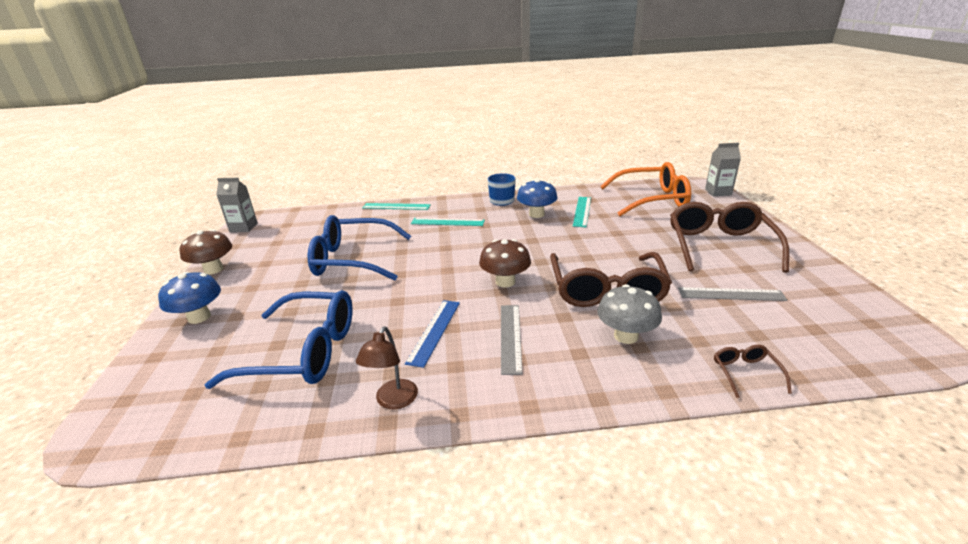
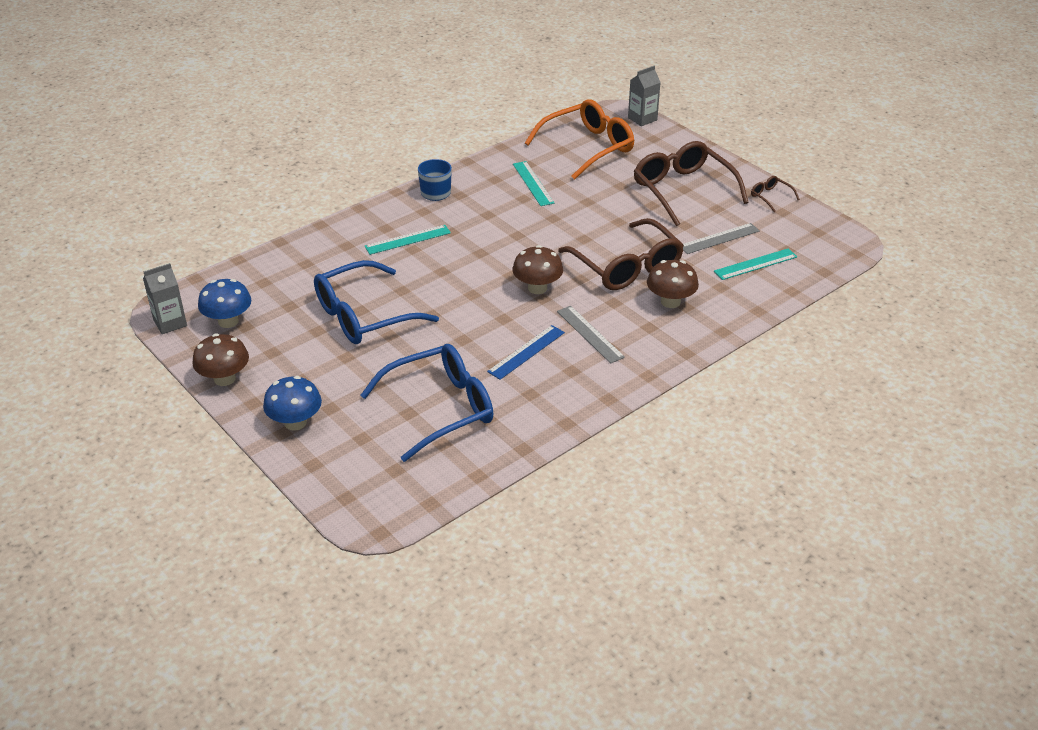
camera: 35 degrees left, 10 degrees up
(393, 401) = (555, 410): brown lamp -> none
(396, 206) = (321, 236): turquoise ruler -> turquoise ruler (755, 264)
(434, 331) = (526, 352): blue ruler -> blue ruler turned 60 degrees clockwise
(536, 214) = (491, 201): blue mushroom -> blue mushroom (228, 321)
(626, 336) = (670, 302): grey mushroom -> brown mushroom
(745, 373) = (762, 300): brown glasses -> brown glasses (770, 197)

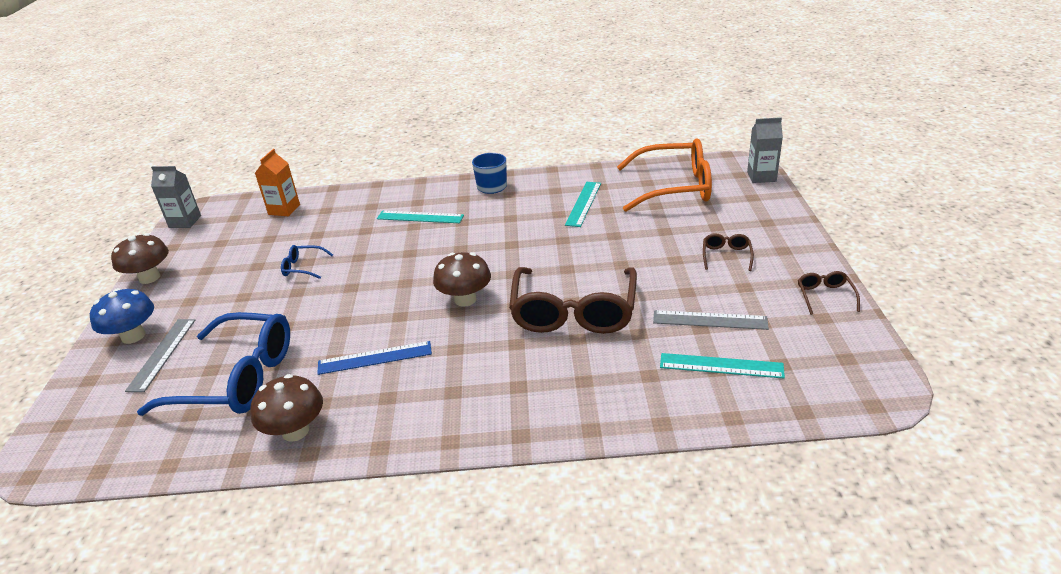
camera: 40 degrees right, 5 degrees down
(228, 321) = (217, 234): blue mushroom -> none
(261, 277) = (284, 209): none -> orange carton
(364, 315) = (303, 267): blue glasses -> blue glasses, size x0.42
(590, 334) = (452, 366): grey ruler -> grey ruler (162, 354)
(670, 302) = (574, 368): brown mushroom -> brown mushroom (295, 431)
(683, 190) = (726, 256): brown glasses -> brown glasses, size x0.42

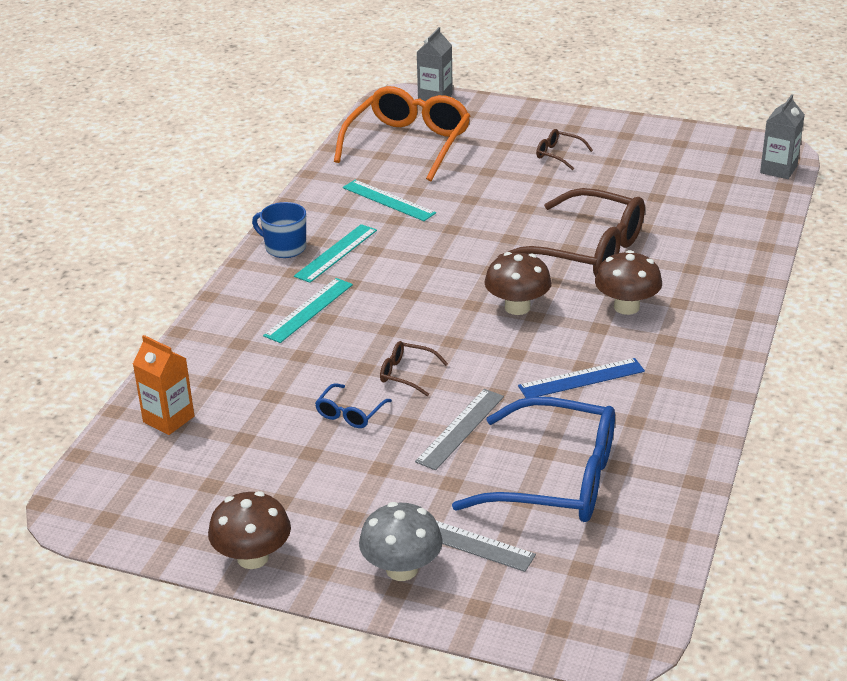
camera: 70 degrees left, 0 degrees up
(133, 336) = (402, 569): blue mushroom -> grey mushroom
(185, 221) = (102, 521): grey carton -> grey carton (778, 169)
(236, 378) = (555, 479): blue glasses -> blue glasses turned 75 degrees clockwise
(295, 431) = (670, 441): brown mushroom -> brown mushroom (626, 307)
(375, 358) = (581, 379): blue ruler -> blue ruler turned 60 degrees clockwise
(709, 320) = (648, 190): grey ruler -> grey ruler (460, 429)
(721, 366) = (712, 202): turquoise ruler -> turquoise ruler (336, 253)
(825, 296) = (653, 132): brown glasses -> brown glasses (406, 374)

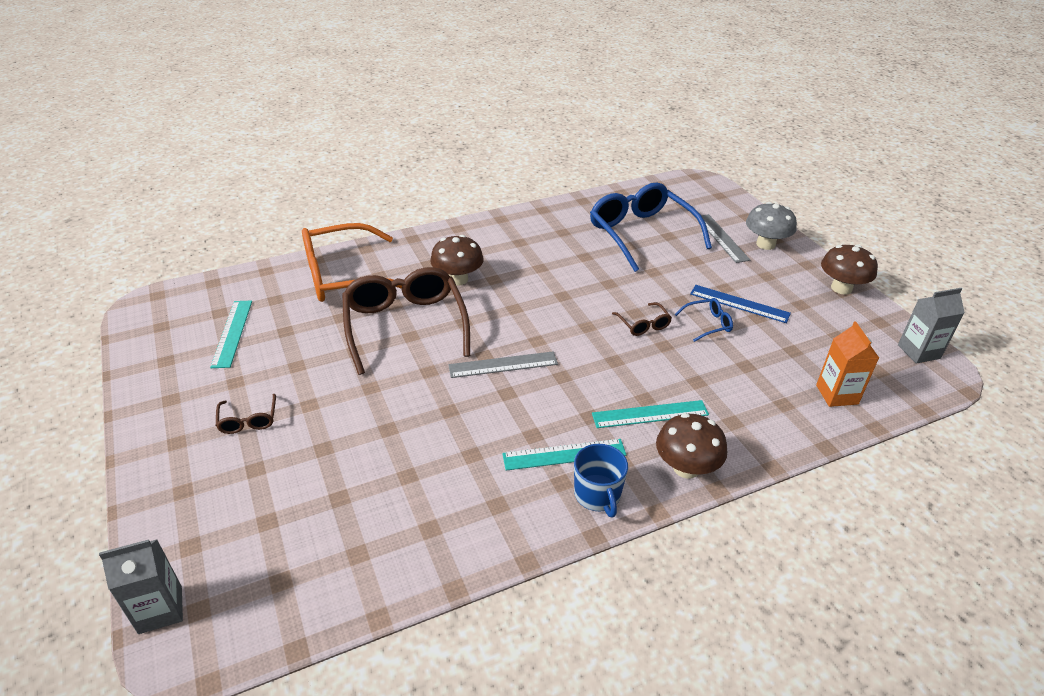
camera: 135 degrees left, 5 degrees up
(388, 200) = (444, 481): turquoise ruler -> turquoise ruler (232, 333)
(408, 144) = (312, 548): orange glasses -> orange glasses (344, 276)
(460, 429) = (655, 279): grey ruler -> grey ruler (503, 365)
(517, 307) = (514, 320): brown mushroom -> brown mushroom (686, 468)
(581, 379) = (553, 262): blue ruler -> blue ruler (739, 303)
(778, 169) = (184, 294): grey carton -> grey carton (918, 352)

